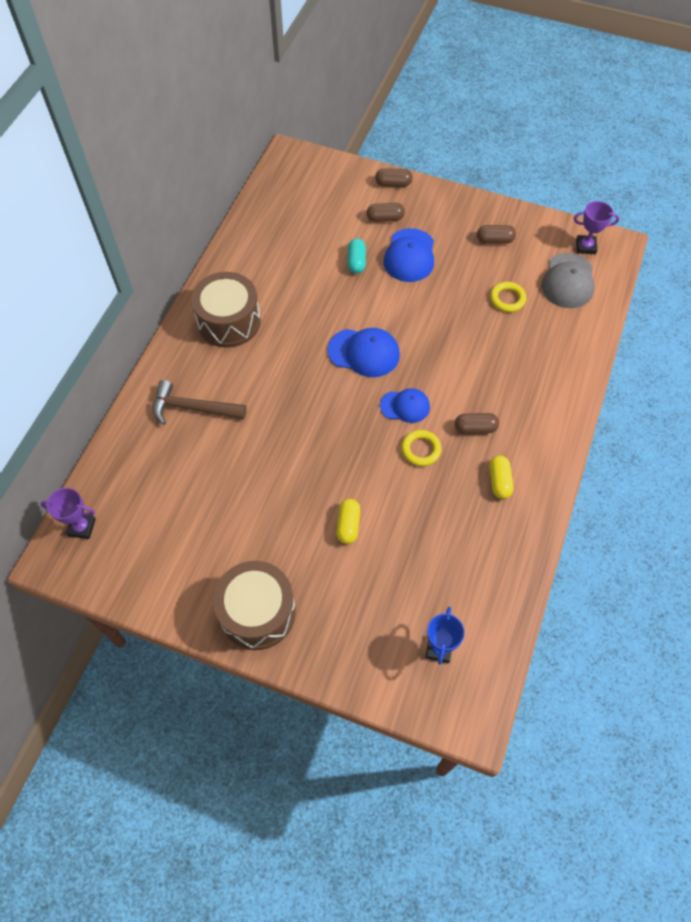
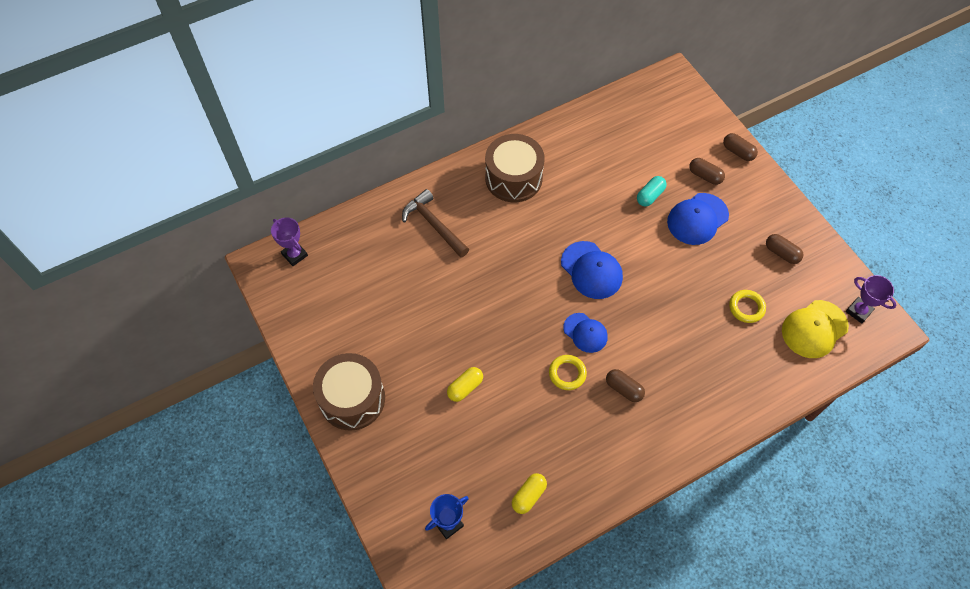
camera: 40 degrees right, 0 degrees up
(499, 481) = (604, 442): yellow capsule -> yellow capsule (528, 496)
(568, 281) = (814, 329): grey cap -> yellow cap

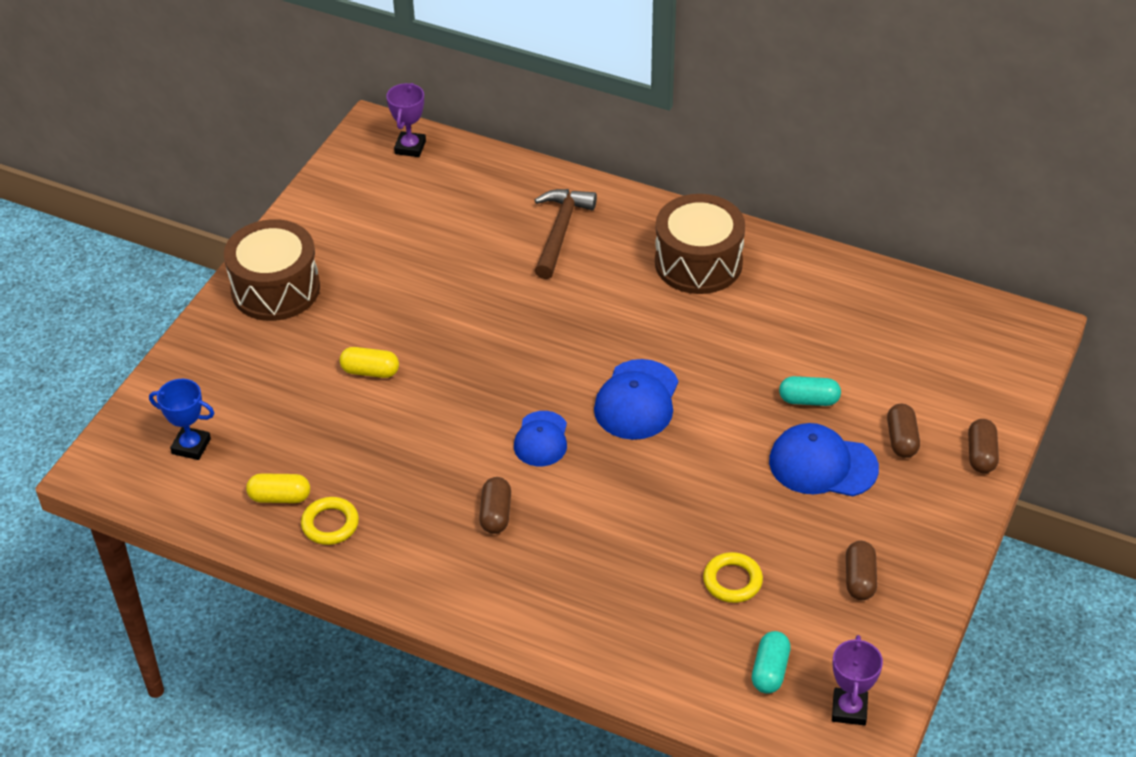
camera: 55 degrees right, 15 degrees down
(567, 373) = (469, 451): yellow ring -> yellow ring (330, 524)
(814, 329) = (770, 671): yellow cap -> turquoise capsule

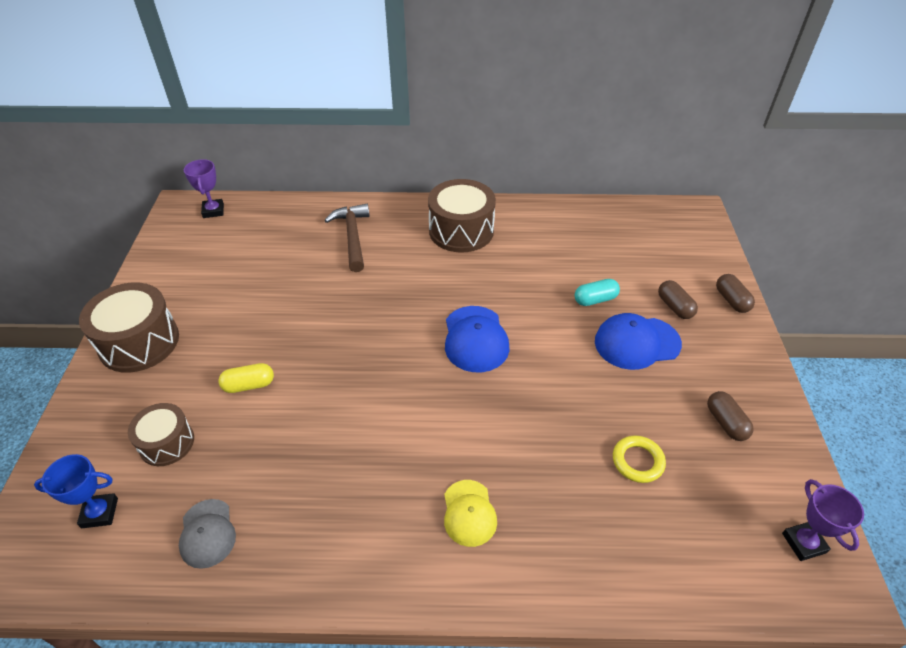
camera: 25 degrees left, 0 degrees up
(270, 403) = (167, 443): none -> brown drum
(280, 497) = (207, 533): yellow capsule -> grey cap
(330, 524) = (267, 543): yellow ring -> none
(495, 514) = (415, 475): brown capsule -> none
(530, 565) = (469, 513): none -> yellow cap
(541, 439) = (419, 395): blue cap -> none
(770, 671) = (720, 533): turquoise capsule -> none

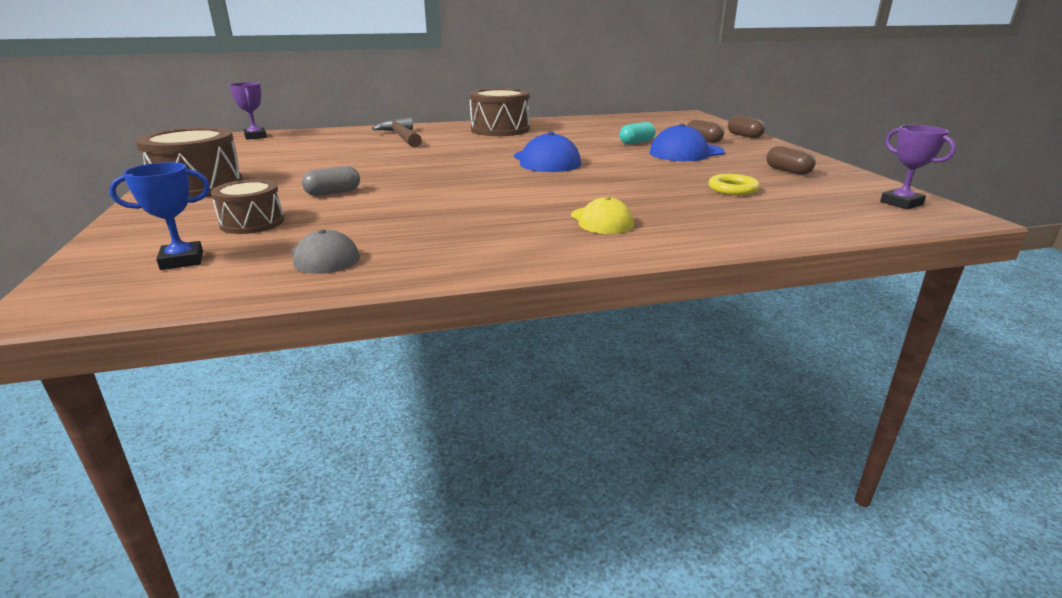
camera: 15 degrees left, 20 degrees down
(249, 385) = (333, 193): yellow capsule -> grey capsule

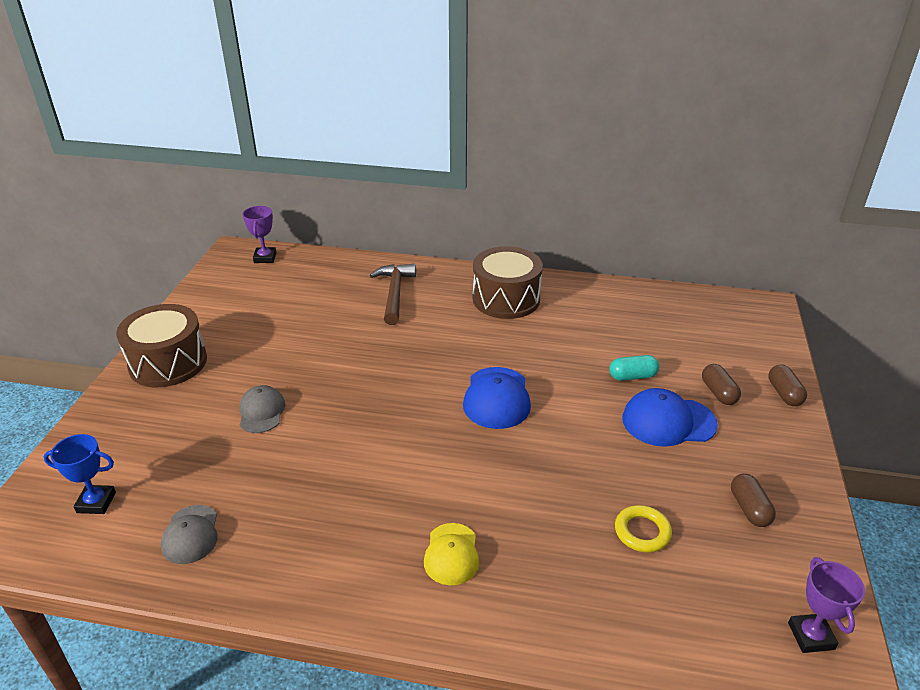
camera: 25 degrees right, 10 degrees up
(252, 223) = (172, 451): brown drum -> none
(333, 193) = (261, 412): grey capsule -> grey cap

